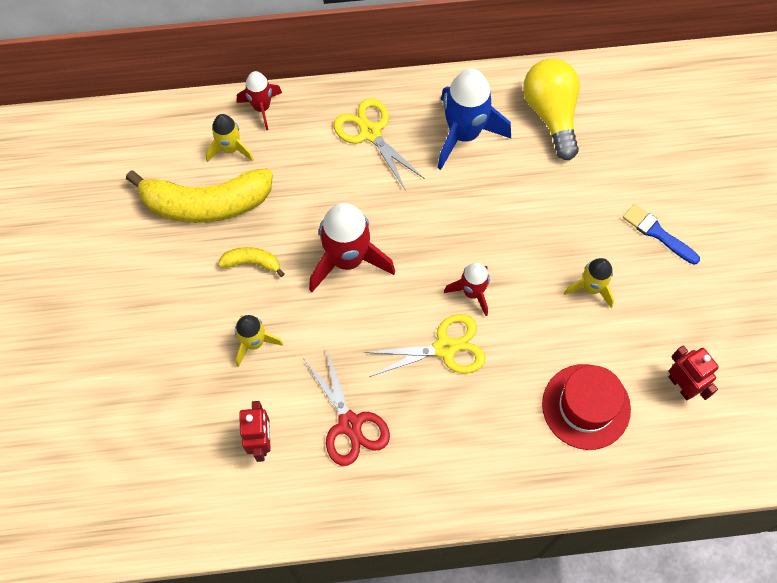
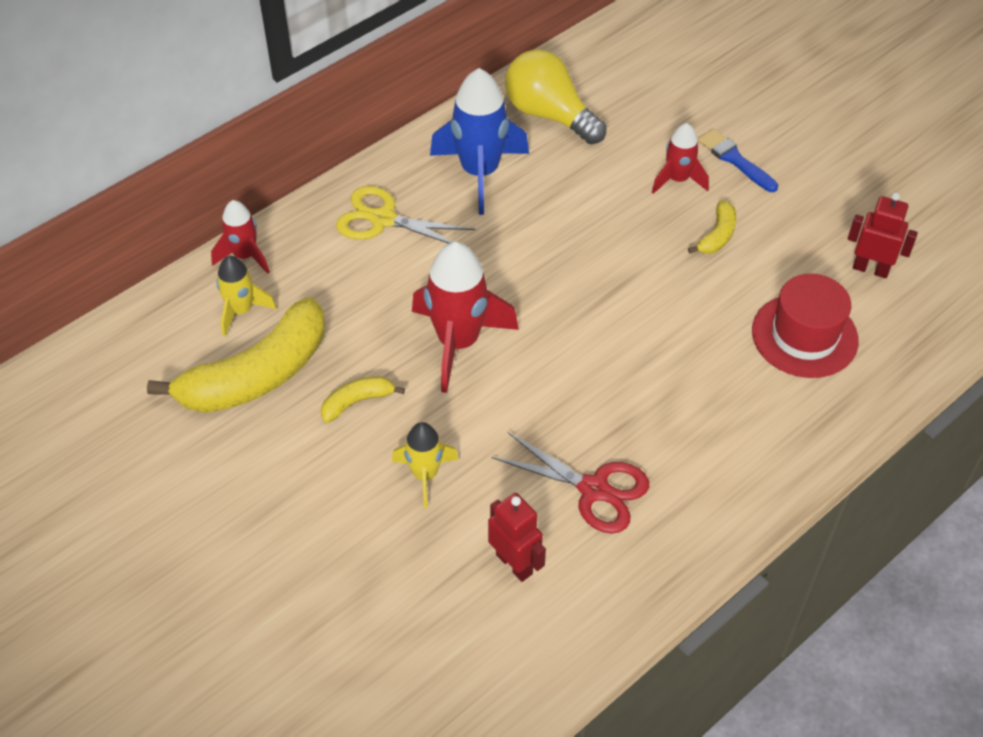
camera: 35 degrees left, 15 degrees down
(445, 348) = (627, 364): yellow scissors -> none
(472, 292) = (609, 301): red rocket -> red rocket (677, 180)
(591, 288) = (717, 235): yellow rocket -> yellow banana
(657, 233) = (735, 160): blue brush -> blue brush turned 45 degrees clockwise

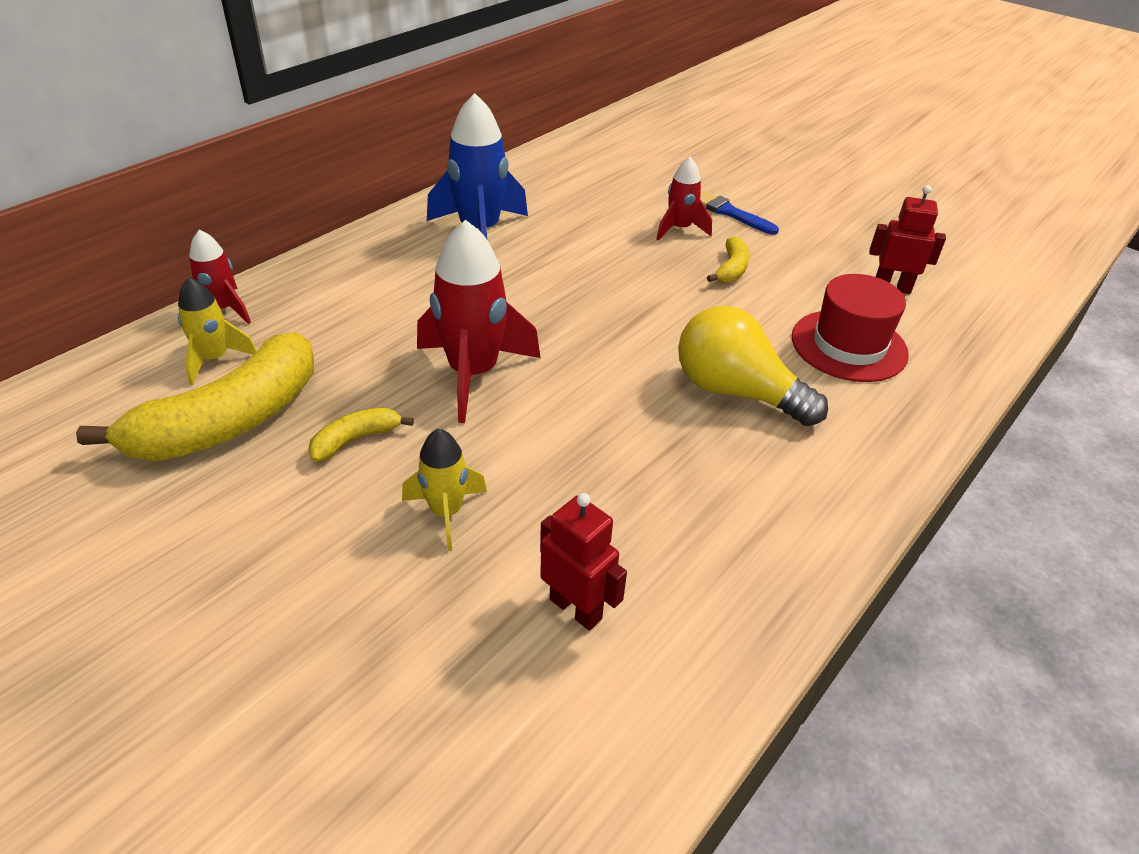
camera: 10 degrees left, 10 degrees down
(383, 219) = (380, 272): yellow scissors -> none
(549, 115) = (543, 188): yellow light bulb -> yellow light bulb (736, 392)
(594, 489) = (660, 511): red scissors -> none

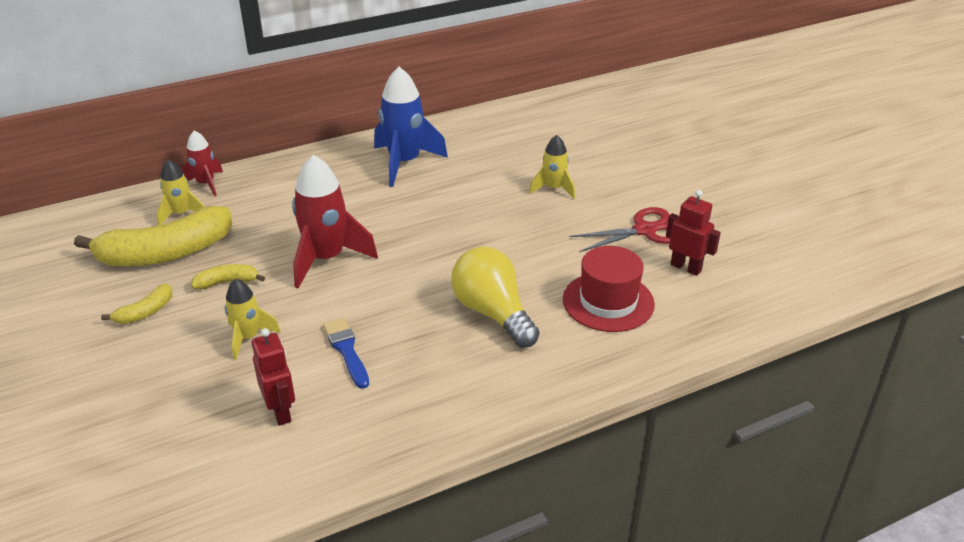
camera: 25 degrees right, 5 degrees down
(679, 229) = (553, 189): red rocket -> yellow rocket
(730, 213) = (605, 183): blue brush -> blue brush (346, 350)
(731, 269) = (567, 227): yellow banana -> yellow banana (145, 312)
(815, 256) = (644, 230): none -> red scissors

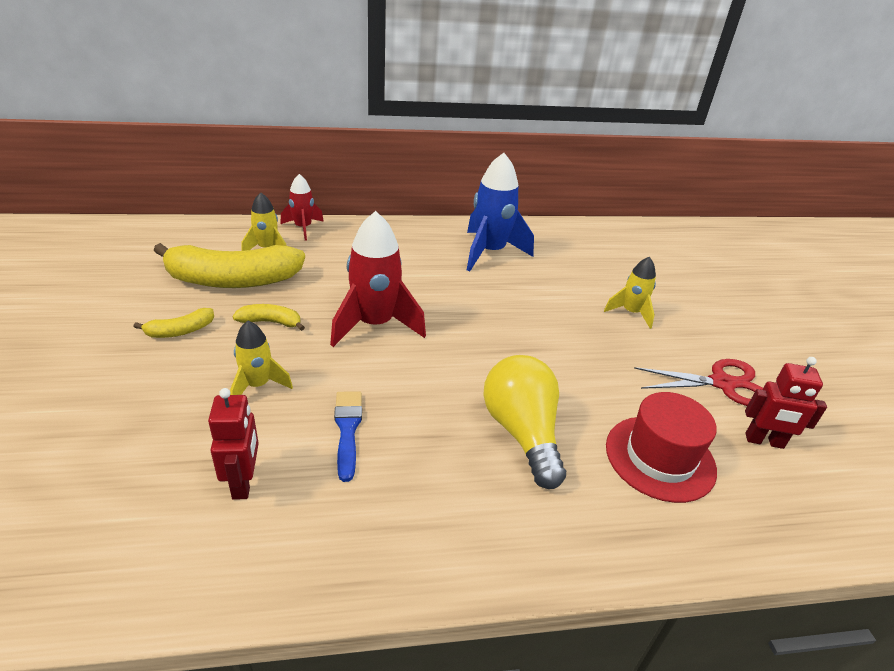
camera: 15 degrees right, 0 degrees up
(686, 267) = (764, 441): red robot -> red robot turned 135 degrees clockwise

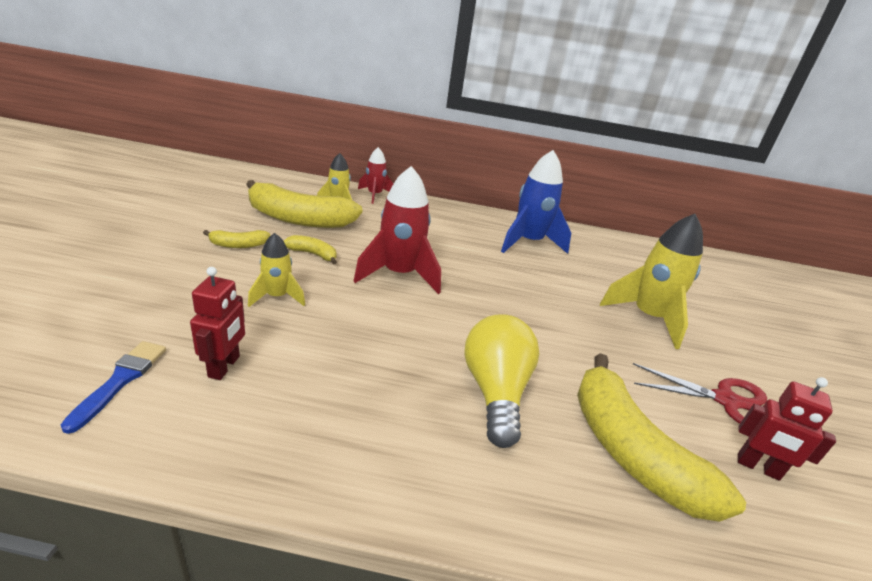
camera: 15 degrees right, 5 degrees down
(347, 429) = (334, 348): blue brush -> blue brush (120, 380)
(631, 313) = (647, 317): yellow rocket -> yellow rocket, size x1.77
(660, 458) = (631, 451): red hat -> yellow banana

